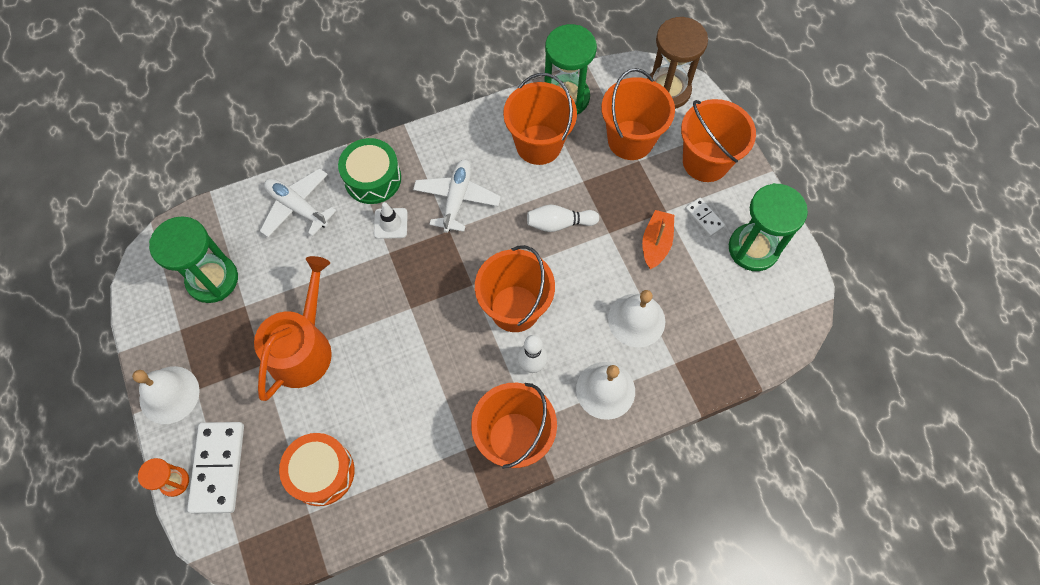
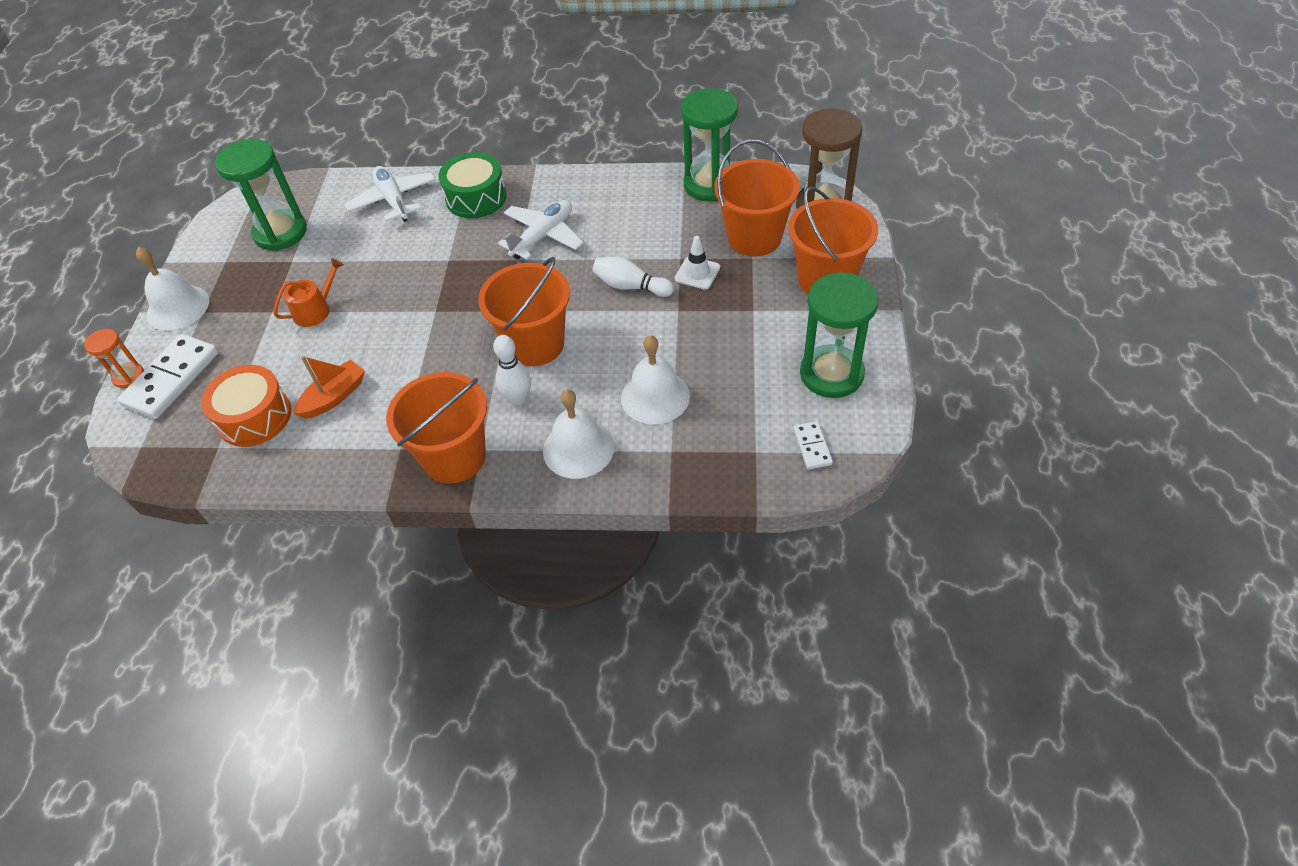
camera: 30 degrees right, 15 degrees down
(303, 347) = (315, 310): orange watering can -> orange watering can, size x0.53
(390, 223) = (467, 237): white traffic cone -> white traffic cone (697, 273)
(538, 144) = (655, 215): orange bucket -> none
(656, 243) = (722, 335): orange boat -> orange boat (334, 397)
(704, 218) = (792, 328): white domino -> white domino (812, 447)

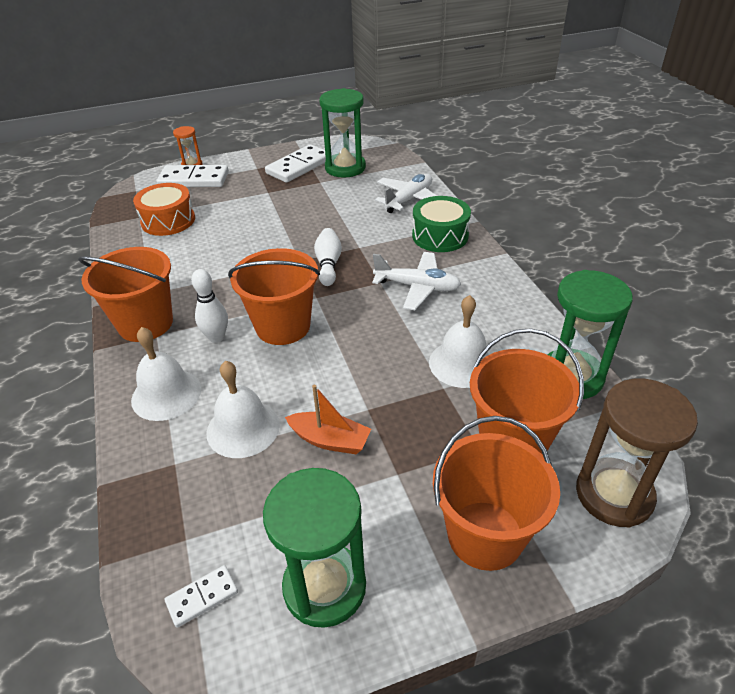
camera: 65 degrees right, 10 degrees down
(178, 307) = (256, 159): white bell -> white bell (462, 363)
(237, 271) = (299, 166): none -> white domino
(315, 310) = (276, 208): orange watering can -> none
(334, 397) = (194, 245): orange boat -> orange boat (330, 440)
(630, 286) = (383, 364): white bowling pin -> white bowling pin (328, 264)
(697, 273) = (428, 408): white traffic cone -> none

